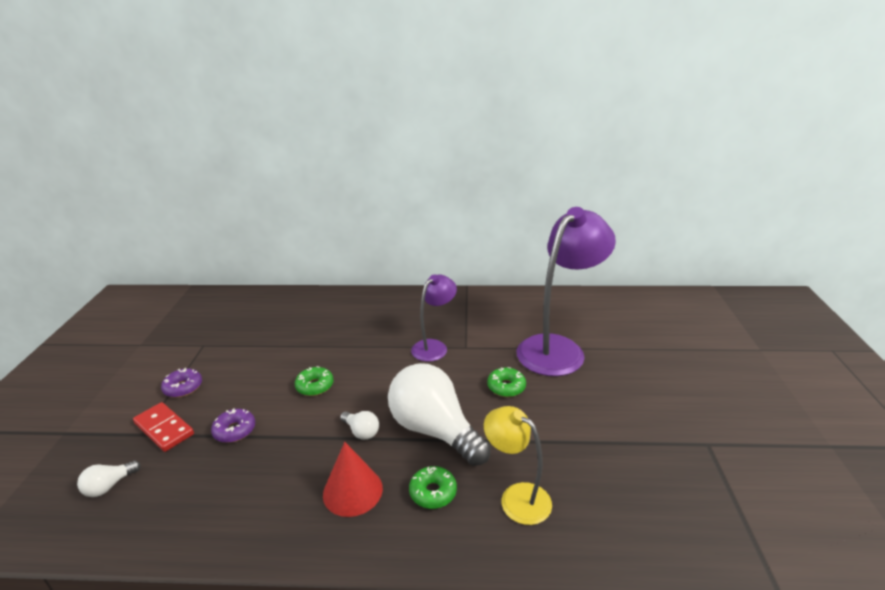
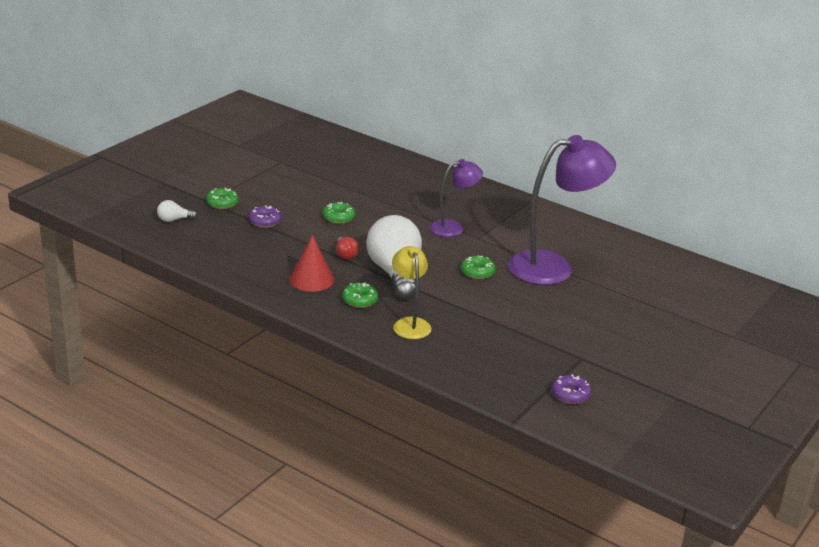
camera: 30 degrees right, 0 degrees up
(164, 428) = (222, 203): red domino -> green donut
(183, 387) = (249, 184): purple donut -> purple donut (570, 395)
(361, 432) = (345, 254): white light bulb -> red light bulb

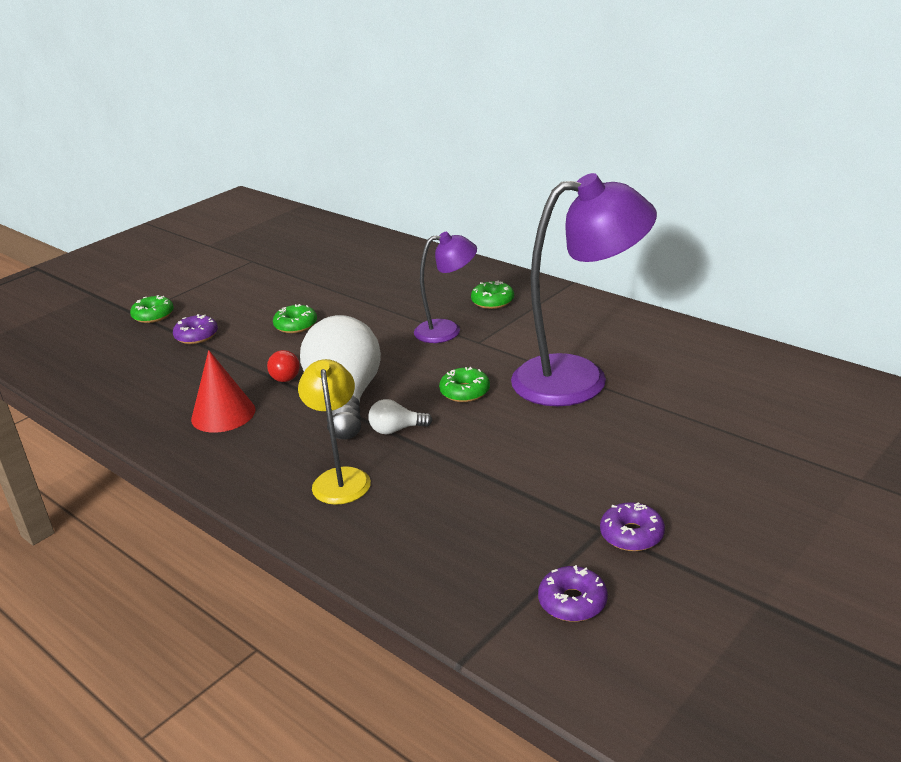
camera: 10 degrees right, 0 degrees up
(174, 220) = (80, 340): white light bulb -> white light bulb (396, 430)
(360, 300) = (279, 443): green donut -> green donut (492, 301)
(600, 362) = (631, 535): none -> purple donut

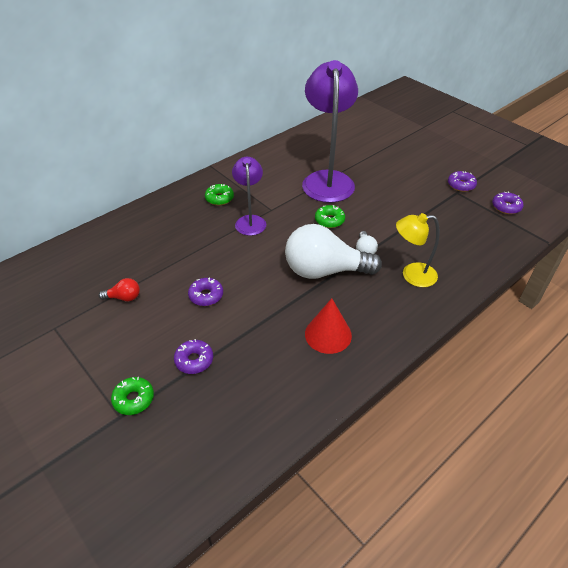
camera: 85 degrees left, 15 degrees up
(285, 375) = (283, 301): red light bulb -> red light bulb (124, 297)
(296, 325) = (206, 295): green donut -> purple donut

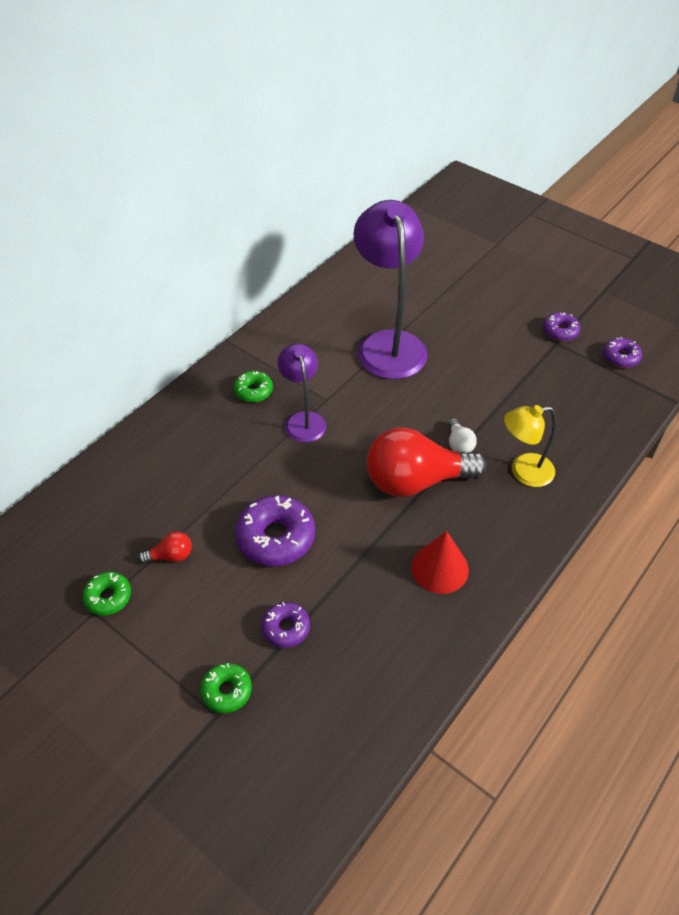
camera: 10 degrees left, 5 degrees up
(206, 295) = (276, 537): purple donut -> purple donut, size x1.77
(324, 271) = (415, 481): white light bulb -> red light bulb
(329, 220) = (405, 406): green donut -> green donut (108, 597)

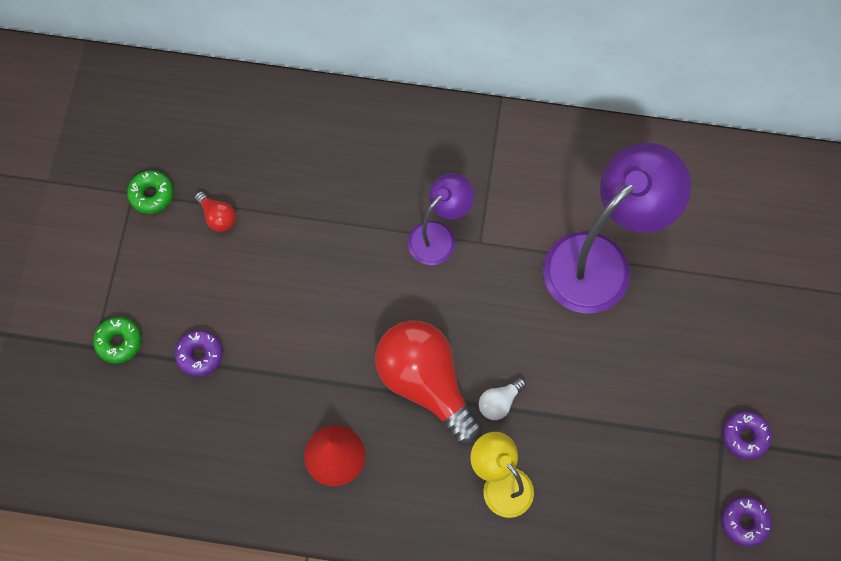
camera: 60 degrees right, 20 degrees up
(253, 391) = (448, 167): green donut -> none
(276, 537) = (286, 292): purple donut -> none

